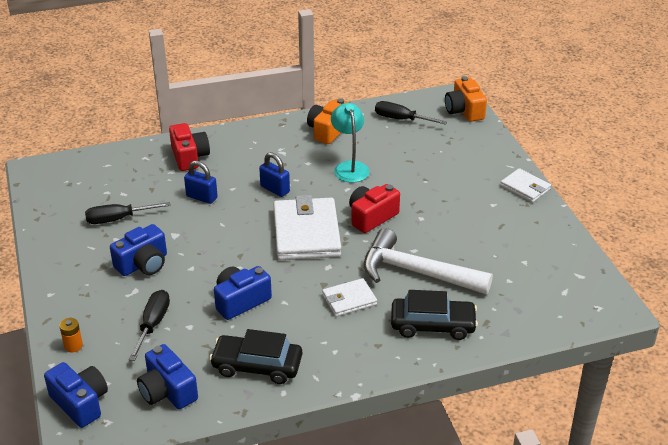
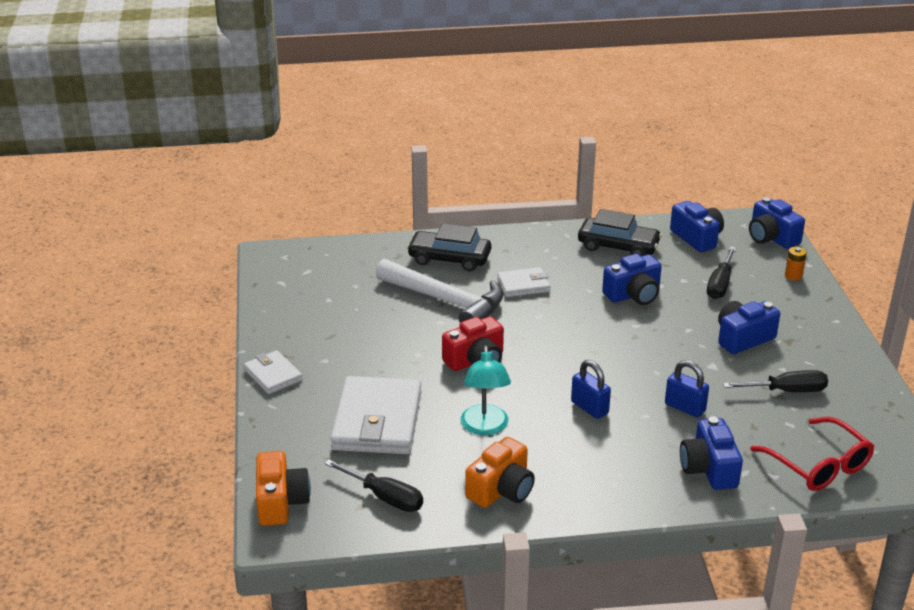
camera: 170 degrees left, 5 degrees down
(111, 167) = (818, 465): none -> red glasses
(189, 157) = (709, 469): red camera -> blue camera
(306, 233) = (556, 351): white wallet -> white wallet (377, 421)

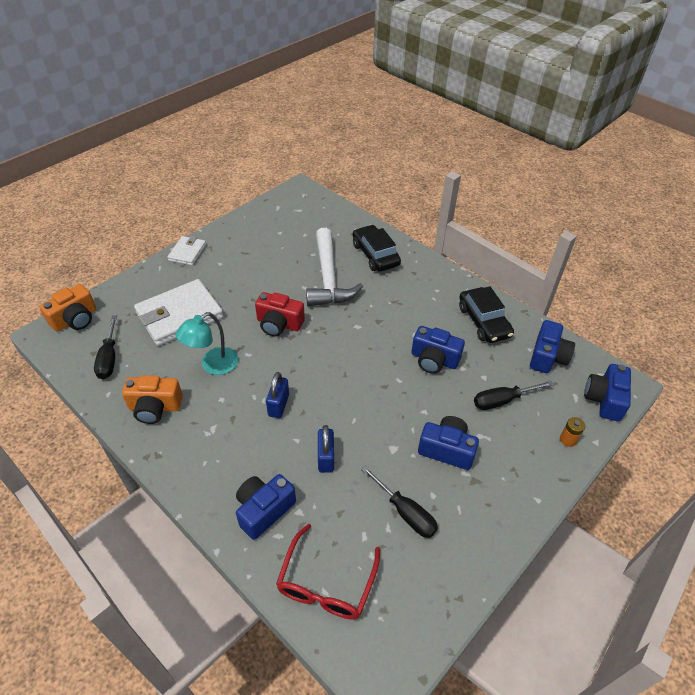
camera: 50 degrees right, 15 degrees up
(523, 285) = (384, 301): white wallet -> none

